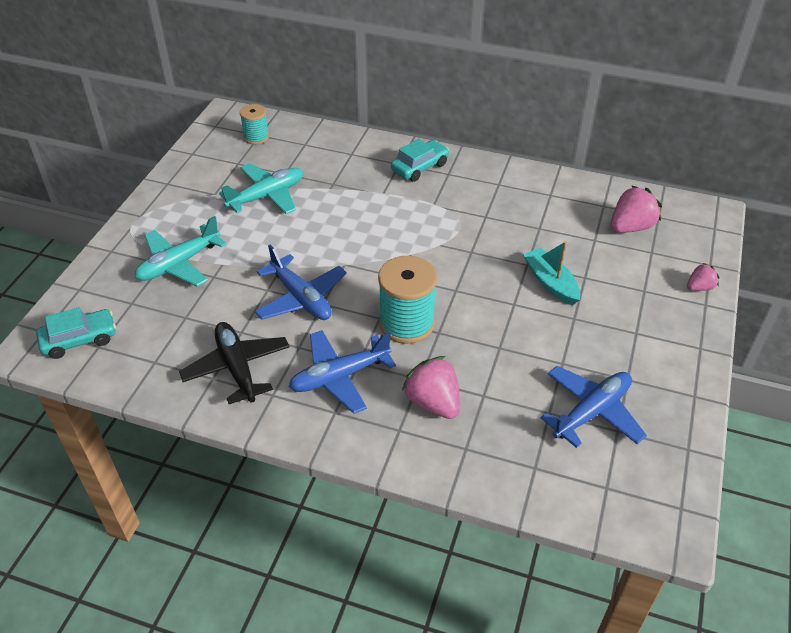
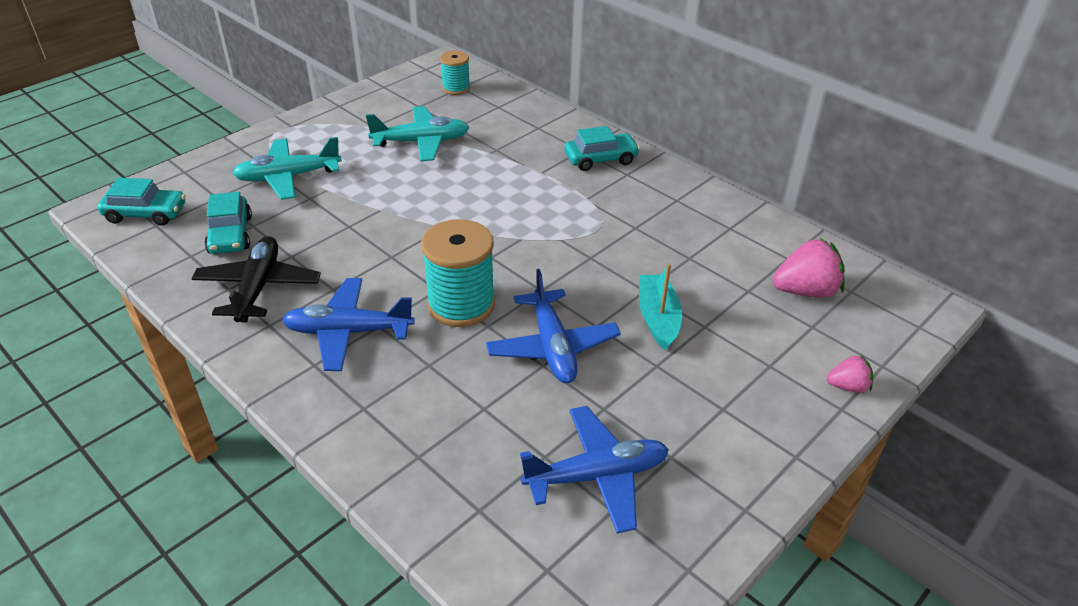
camera: 25 degrees right, 5 degrees down
(173, 332) = (230, 235): none -> turquoise car
(301, 298) = (374, 244): blue plane -> blue plane (552, 347)
(433, 402) = (423, 394): pink strawberry -> none

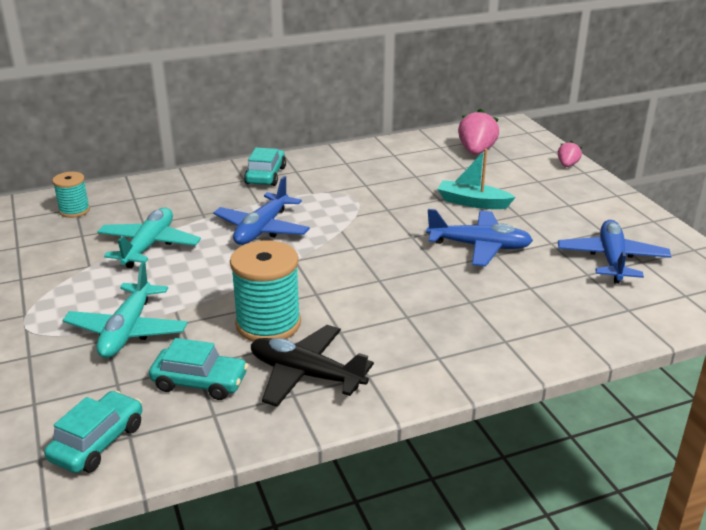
camera: 65 degrees left, 10 degrees down
(348, 332) = (406, 333): blue plane -> blue plane (262, 229)
(461, 304) = (406, 273): turquoise spool -> turquoise spool (268, 324)

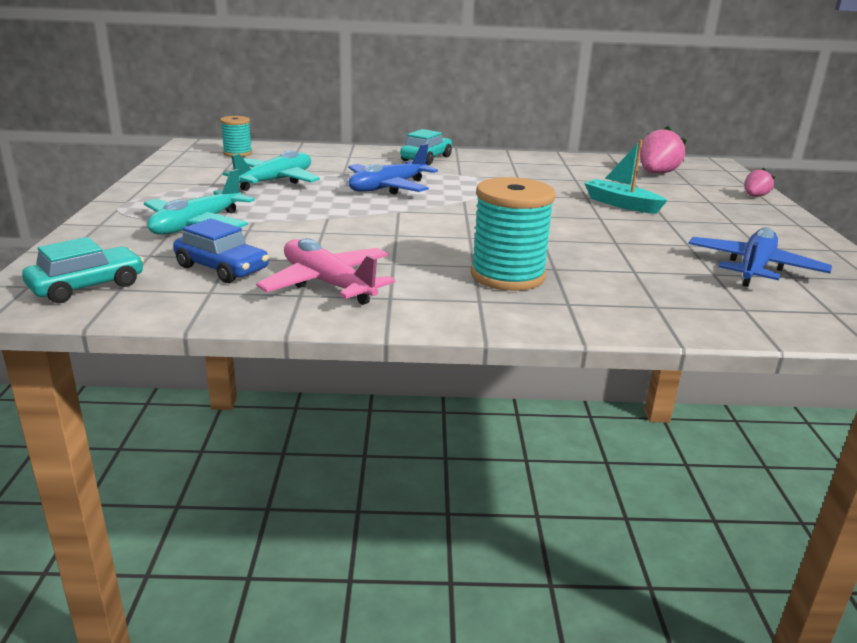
camera: 20 degrees right, 5 degrees down
(200, 382) = (222, 268): turquoise car -> blue car
(268, 324) = (328, 245): turquoise spool -> turquoise spool (507, 276)
(306, 375) = (327, 284): black plane -> pink plane
(479, 246) = (601, 233): blue plane -> none

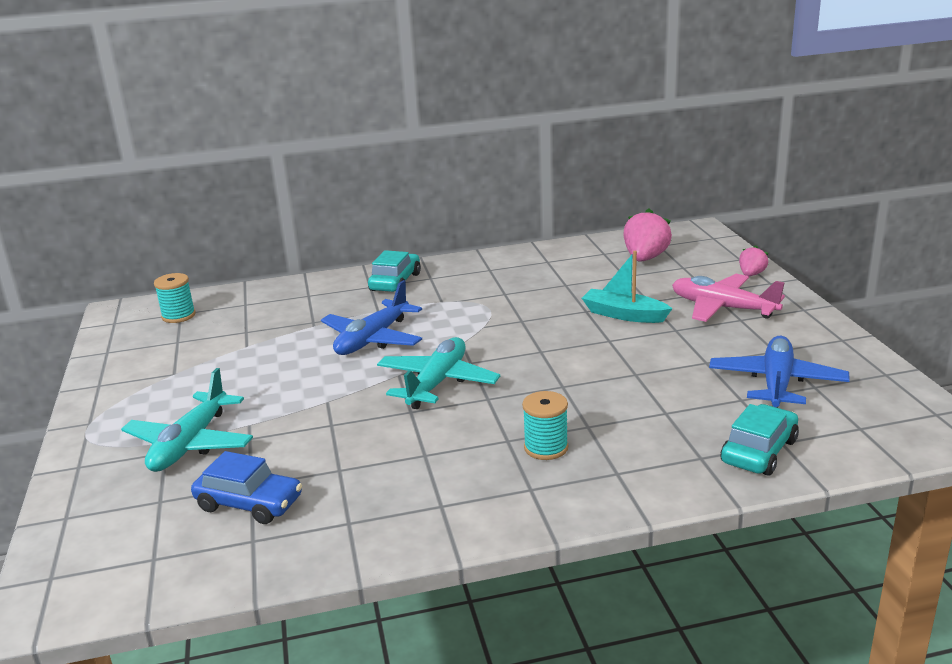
camera: 10 degrees left, 0 degrees up
(87, 286) = (117, 563): turquoise car -> turquoise car (759, 451)
(275, 181) = (244, 354): turquoise plane -> turquoise plane (437, 383)
(327, 284) = (370, 501): pink plane -> pink plane (722, 308)
(507, 276) = (546, 448): turquoise spool -> turquoise spool, size x0.57

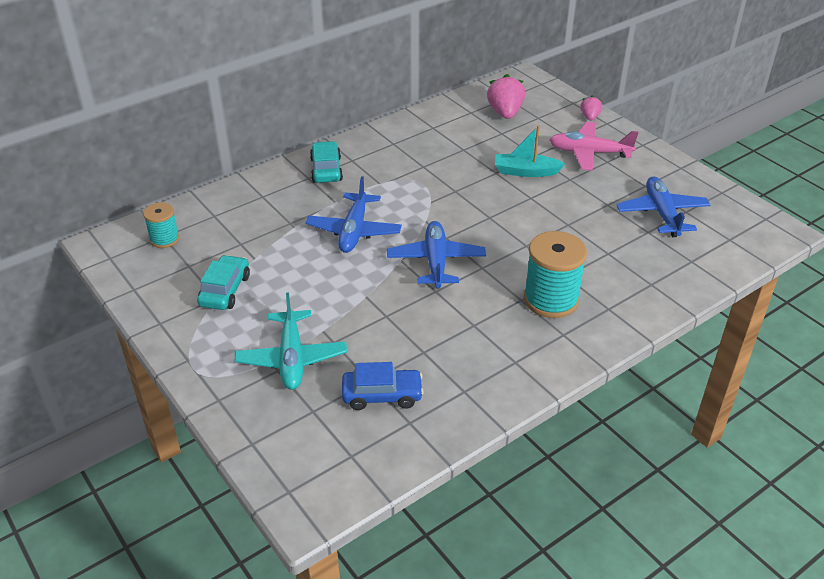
camera: 25 degrees left, 15 degrees up
(437, 383) = (436, 261): turquoise plane -> blue plane
(546, 448) = (551, 299): turquoise spool -> turquoise spool, size x1.75
(759, 451) = (682, 271): turquoise car -> turquoise car (225, 290)

